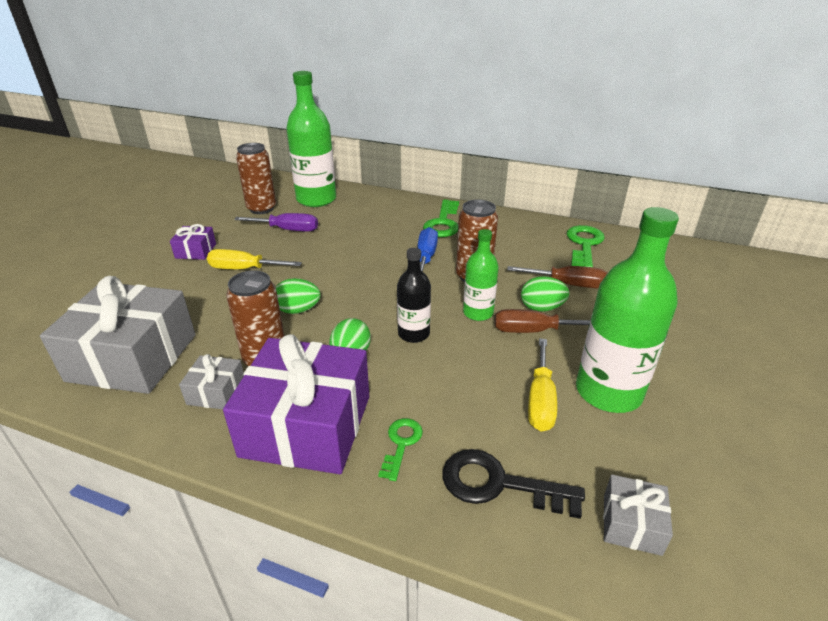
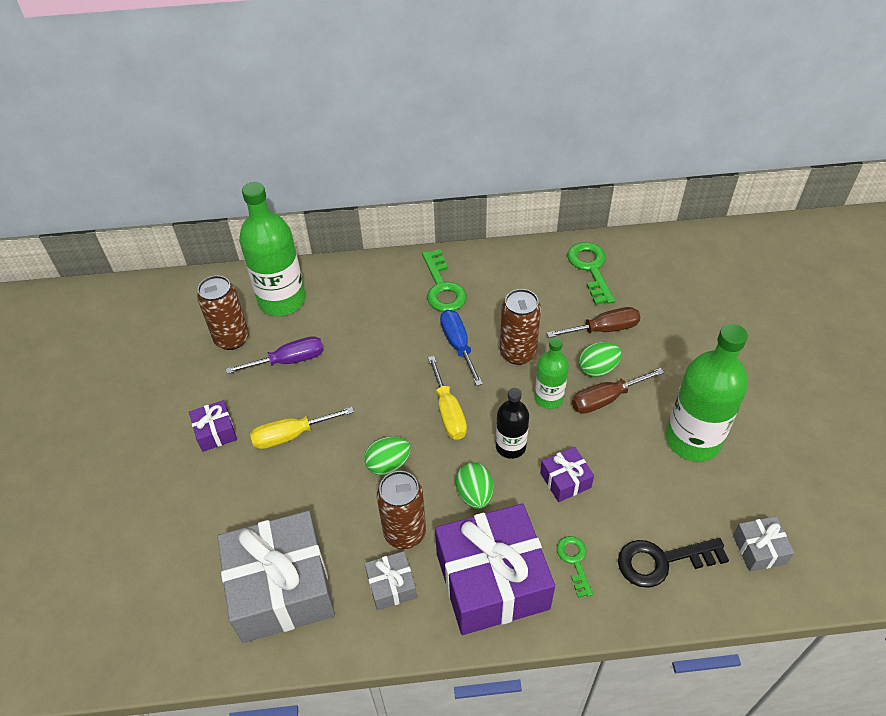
camera: 25 degrees left, 15 degrees up
(445, 376) = (565, 480): none -> purple gift
(540, 400) = (649, 471): yellow screwdriver -> yellow screwdriver (448, 412)

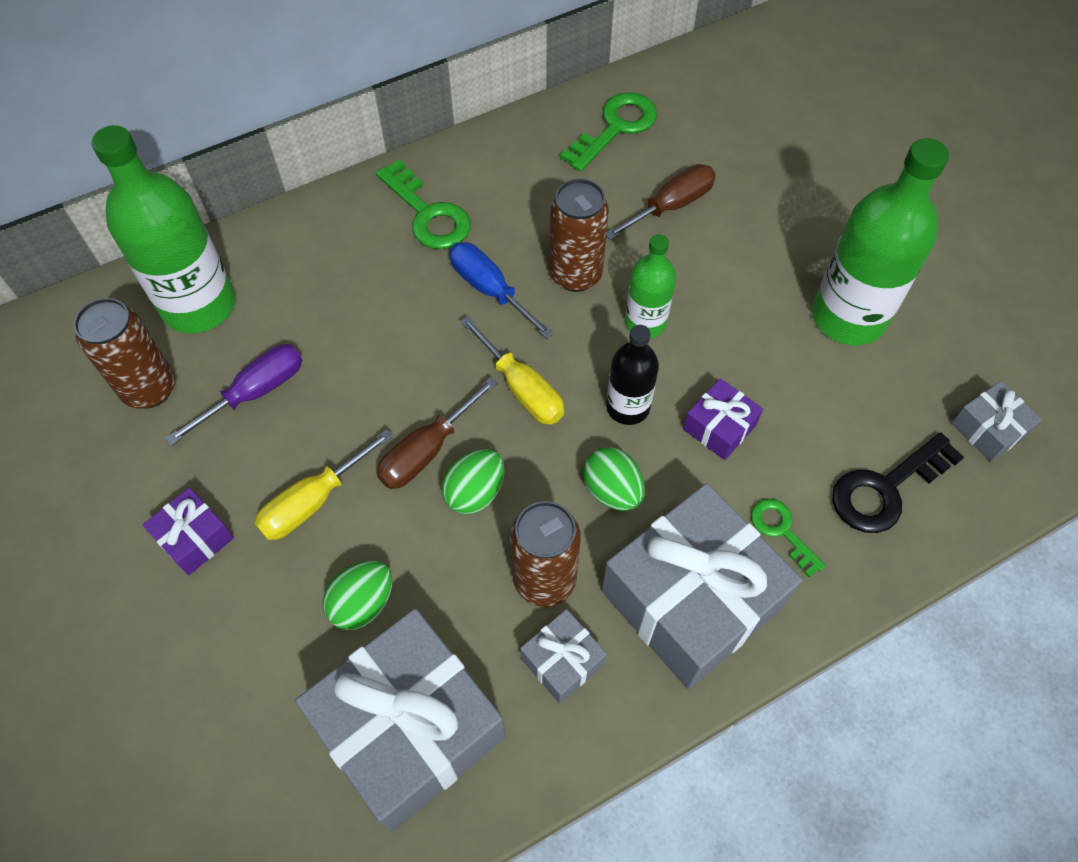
camera: 25 degrees left, 10 degrees up
(492, 580) = (691, 599): purple gift -> grey gift
(590, 269) = (615, 128): green key -> green key turned 75 degrees clockwise
(597, 369) = (689, 262): green egg -> green egg (363, 603)
(606, 399) = (718, 299): brown screwdriver -> brown screwdriver (427, 451)

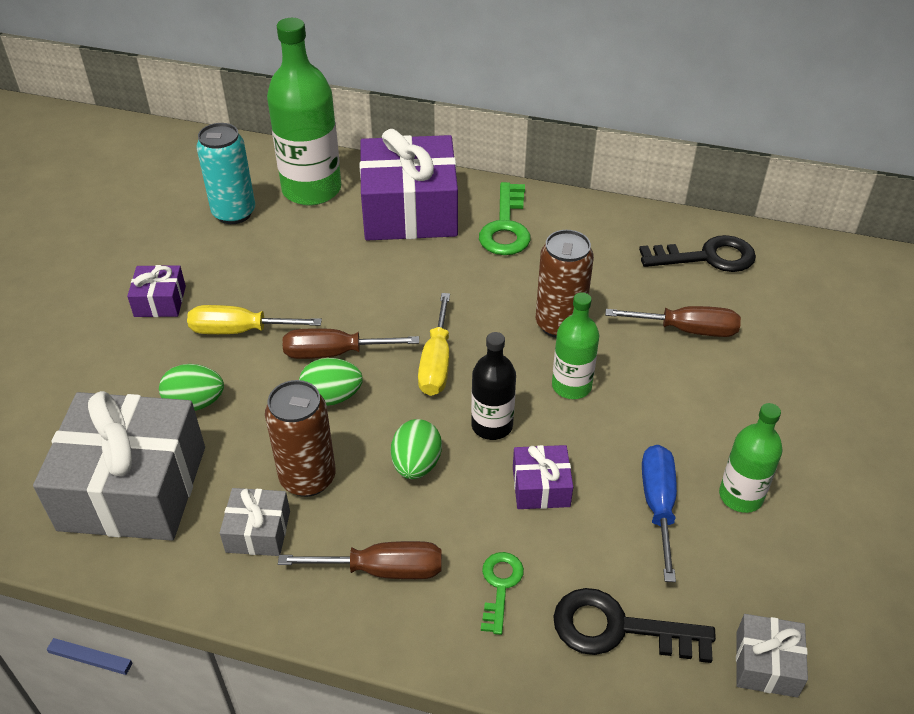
camera: 45 degrees right, 15 degrees down
(149, 389) = (234, 213): brown can -> turquoise can
(255, 392) = (283, 253): purple screwdriver -> none
(322, 259) = (409, 210): none -> purple gift
(490, 290) = (490, 294): blue screwdriver -> blue screwdriver (658, 505)
(615, 128) = (707, 257): green key -> black key
(691, 599) = (382, 570): grey gift -> brown screwdriver
(848, 317) = (740, 496): green bottle -> green bottle, size x0.55

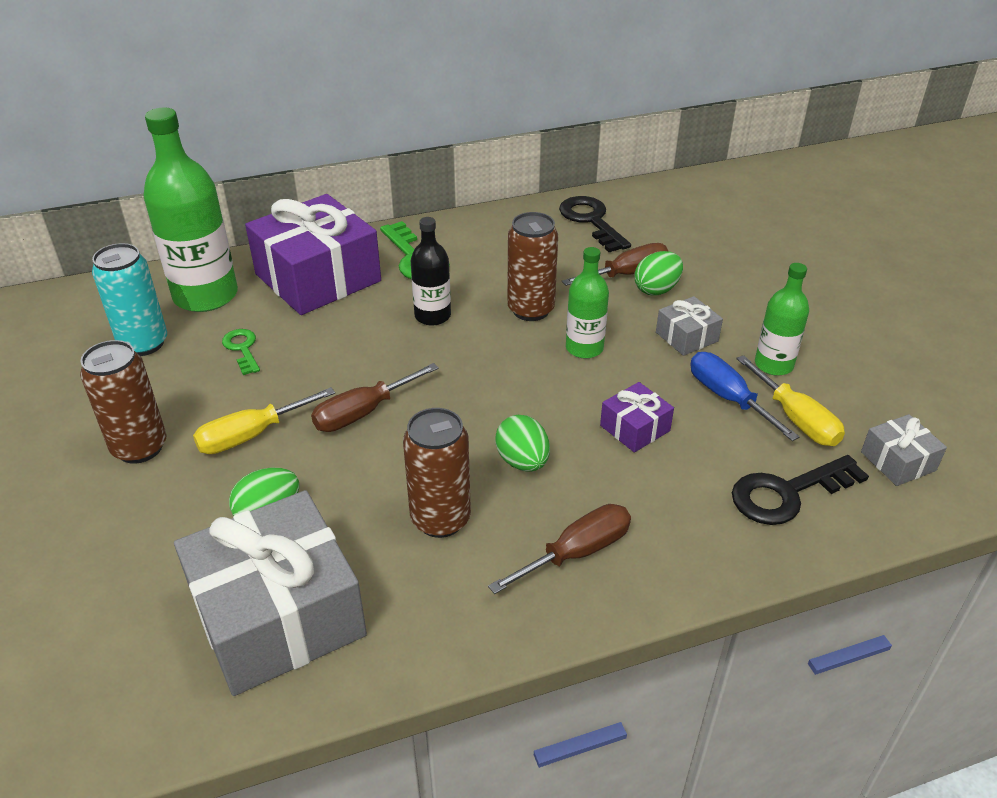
camera: 35 degrees left, 5 degrees down
(160, 301) = (140, 447): purple gift -> brown can
(258, 531) = (439, 584): grey gift -> grey gift (686, 337)
(332, 397) = (396, 447): green egg -> green egg (656, 289)
(436, 363) = (460, 380): yellow screwdriver -> yellow screwdriver (795, 419)
(492, 425) = (553, 404): black bottle -> black bottle (432, 316)
(500, 586) = (678, 512): green key -> green key (242, 349)
(707, 257) = (591, 221): black key -> black key turned 75 degrees counterclockwise

